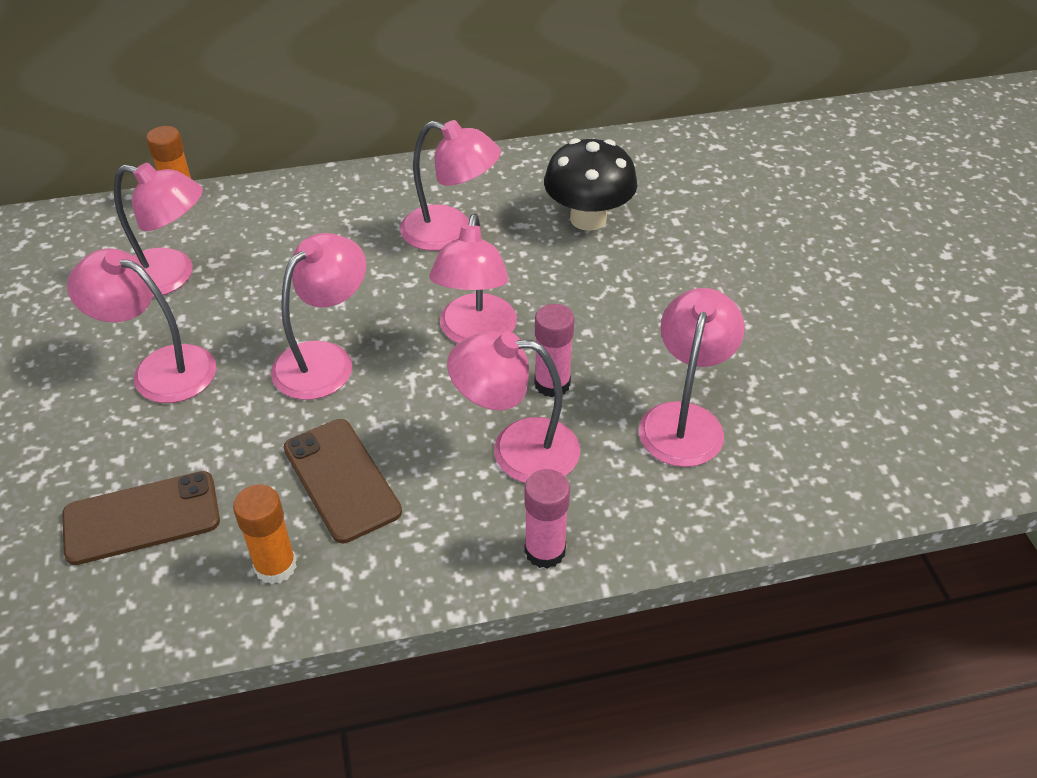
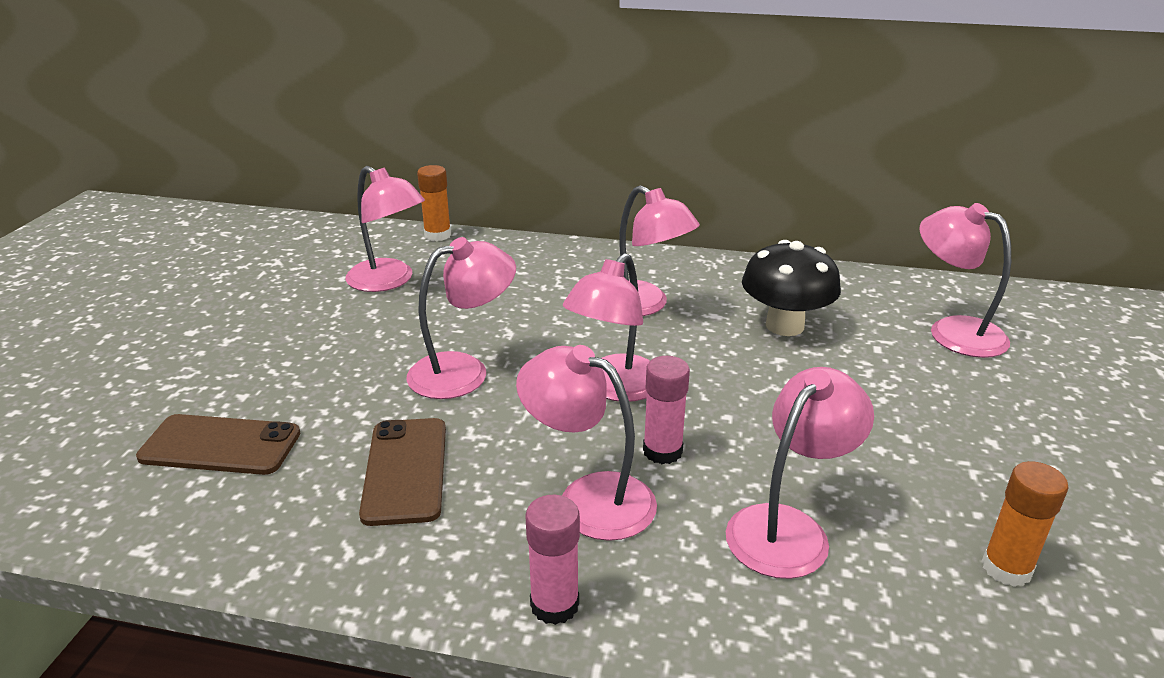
camera: 25 degrees right, 15 degrees down
(160, 369) = (328, 341): pink lamp -> pink lamp (953, 331)
(275, 566) = (292, 523): orange glue stick -> orange glue stick (1006, 568)

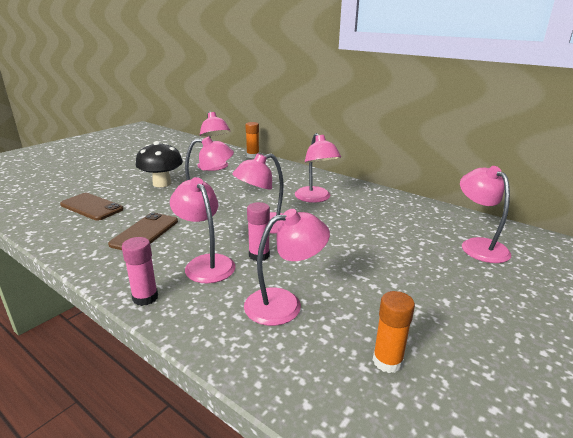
camera: 25 degrees right, 5 degrees down
(784, 326) = (379, 221): black mushroom -> black mushroom (162, 183)

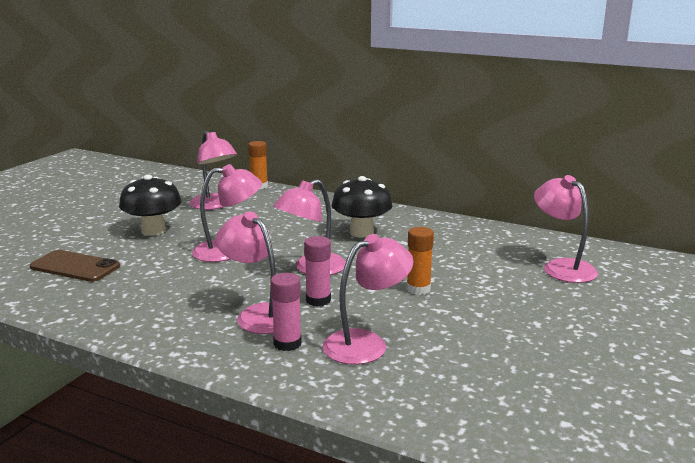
camera: 10 degrees left, 5 degrees down
(145, 232) = (165, 289): brown phone -> none
(145, 297) = (205, 354): pink glue stick -> pink glue stick (287, 343)
(315, 198) = (361, 232): pink lamp -> black mushroom
(387, 361) = (489, 380): orange glue stick -> orange glue stick (418, 289)

